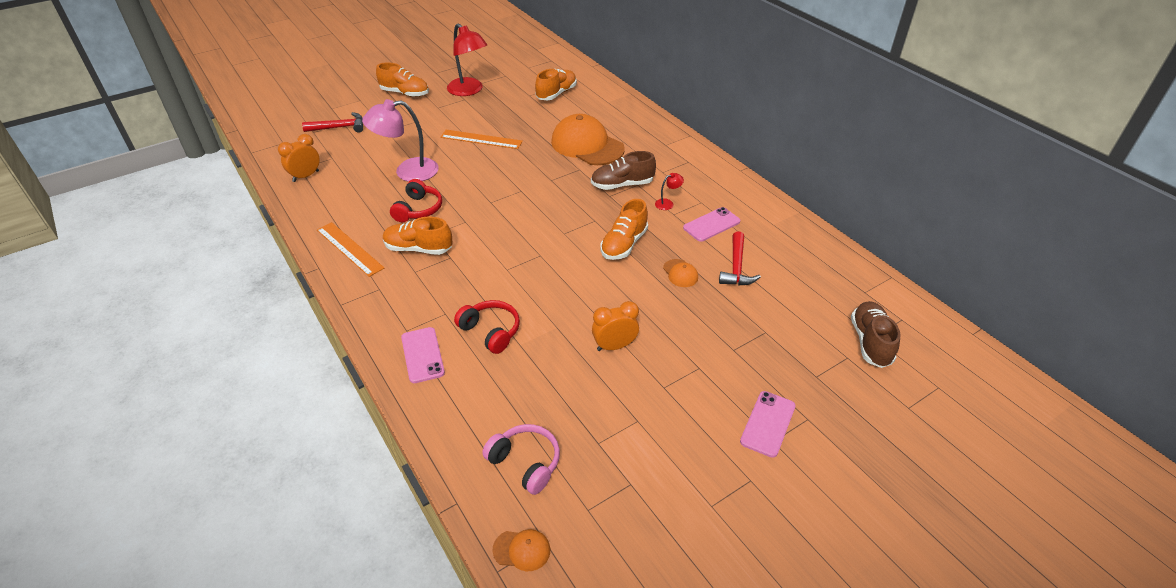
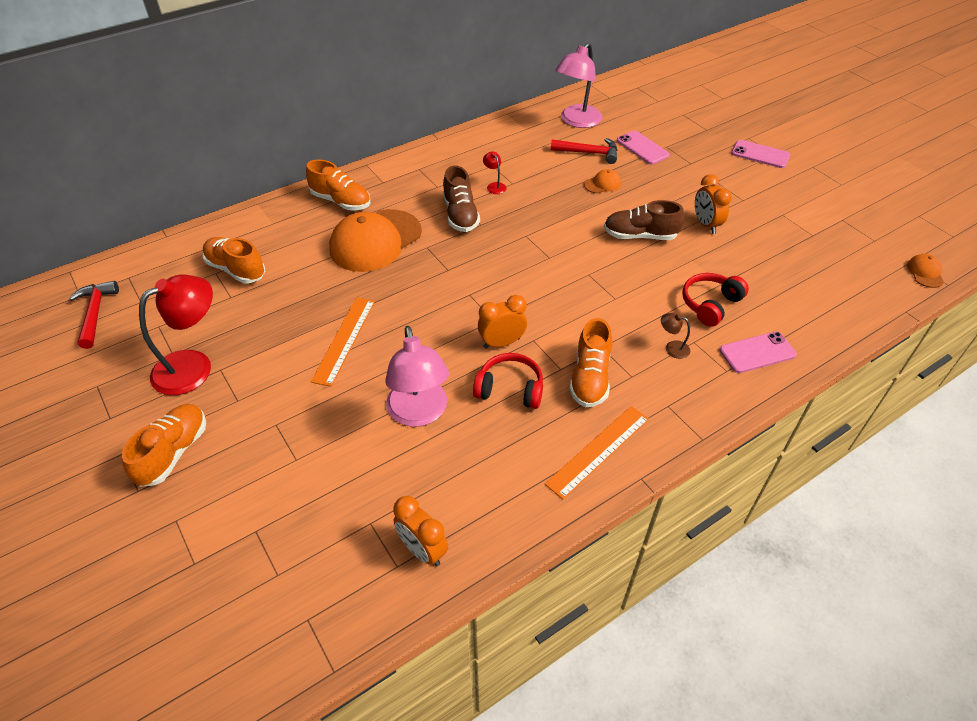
camera: 90 degrees left, 5 degrees up
(339, 127) = (271, 533): red hammer -> red hammer (95, 313)
(440, 298) = (672, 348): none -> brown lamp
(465, 206) = (501, 343): none -> orange clock
(525, 463) = (850, 274): pink headphones -> none
(624, 244) = (564, 216): orange shoe -> orange shoe (341, 201)
(711, 225) = (528, 162): pink phone -> pink phone (642, 148)
(799, 261) = (576, 121): none -> pink lamp
(870, 342) = (665, 103): brown shoe -> brown shoe (640, 236)

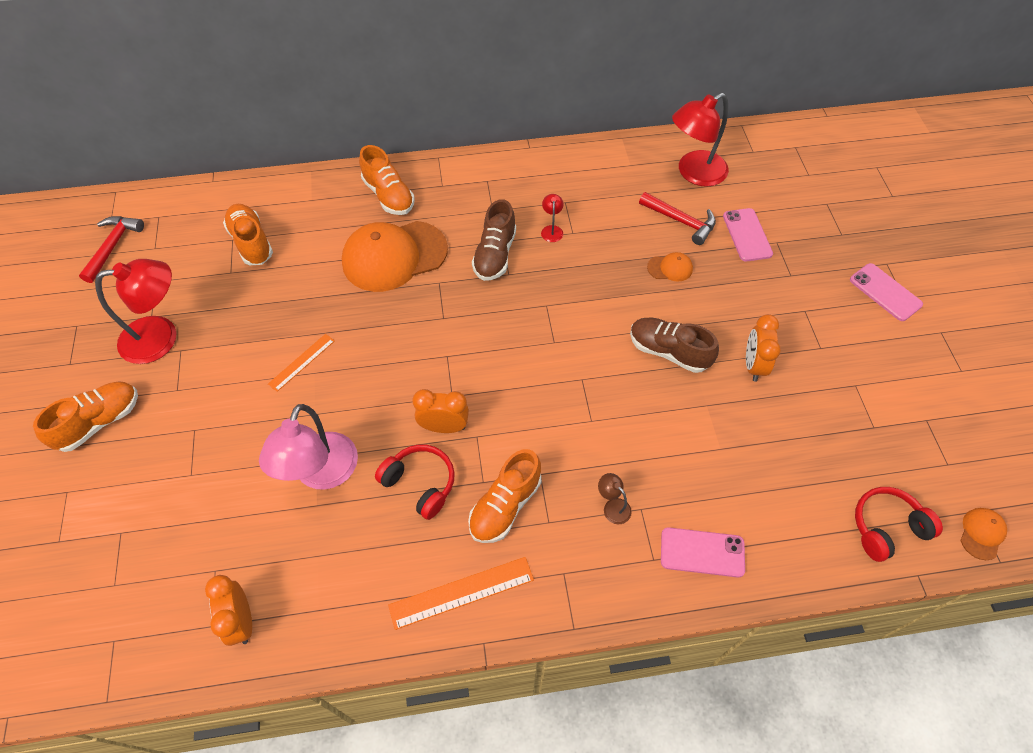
camera: 25 degrees right, 10 degrees up
(344, 340) = (301, 362): orange ruler -> orange ruler, size x0.63
(576, 121) = (694, 173): pink lamp -> red lamp
(710, 304) = (690, 470): red headphones -> red headphones (886, 527)

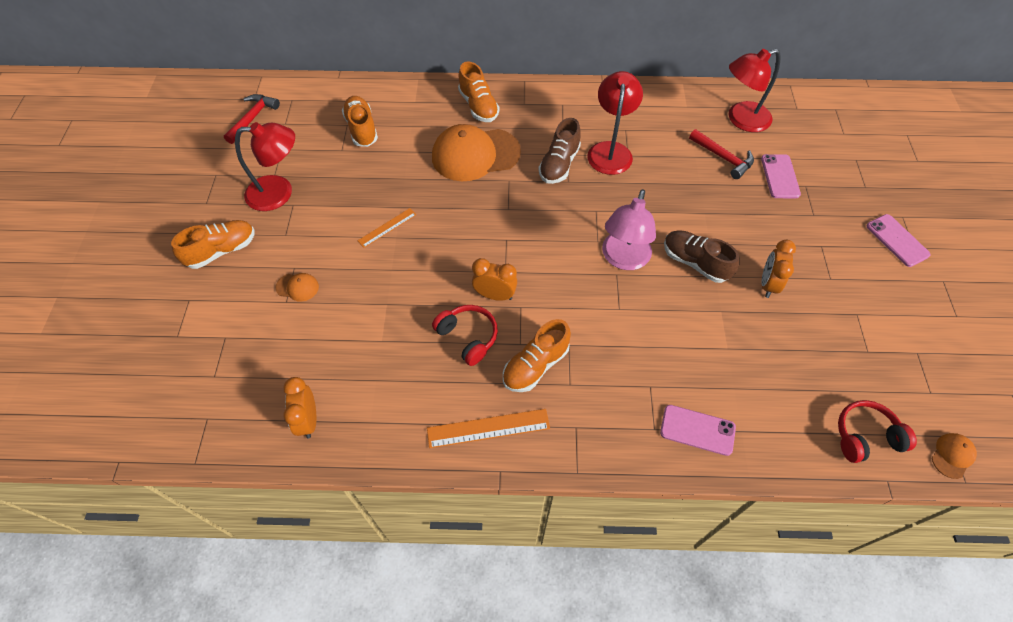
camera: 10 degrees right, 0 degrees up
(321, 474) = (389, 317): pink lamp -> pink lamp (623, 259)
(551, 230) = (610, 150): red lamp -> red lamp, size x2.36
(613, 506) = (626, 380): brown lamp -> none
(670, 268) = (707, 195): orange cap -> orange cap (297, 287)

